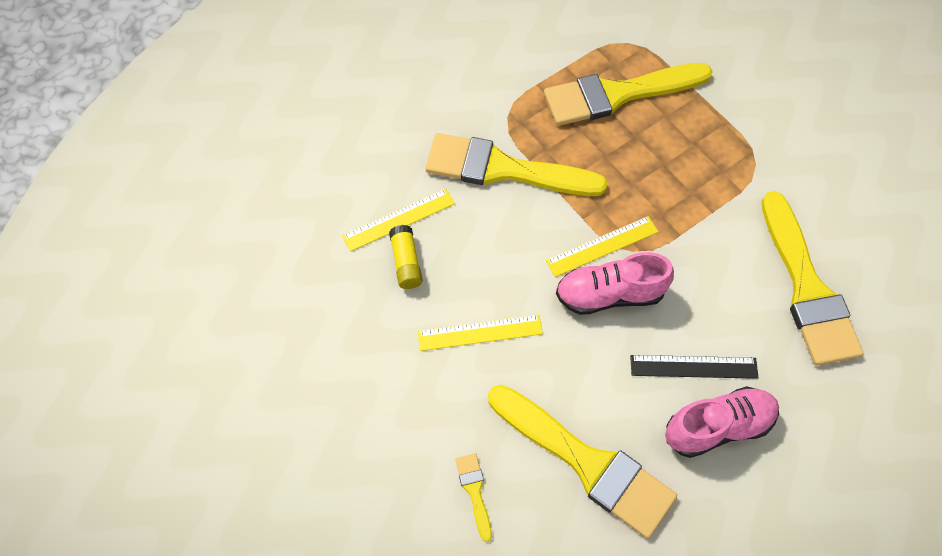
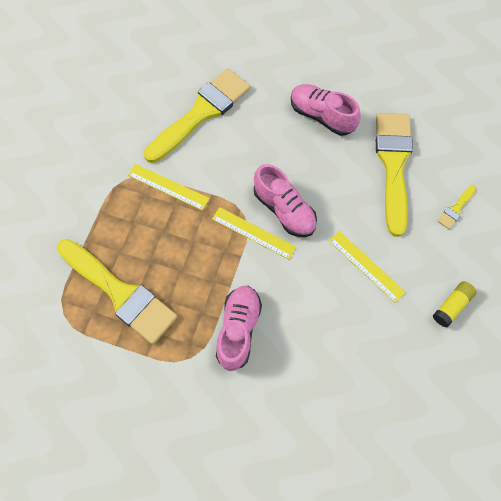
camera: 125 degrees left, 5 degrees up
(398, 219) = (329, 373): yellow ruler -> yellow ruler (168, 187)
(406, 262) = (356, 344): yellow glue stick -> yellow glue stick (452, 306)
(503, 169) = (238, 330): yellow brush -> pink shoe
(693, 366) = (296, 144): black ruler -> none

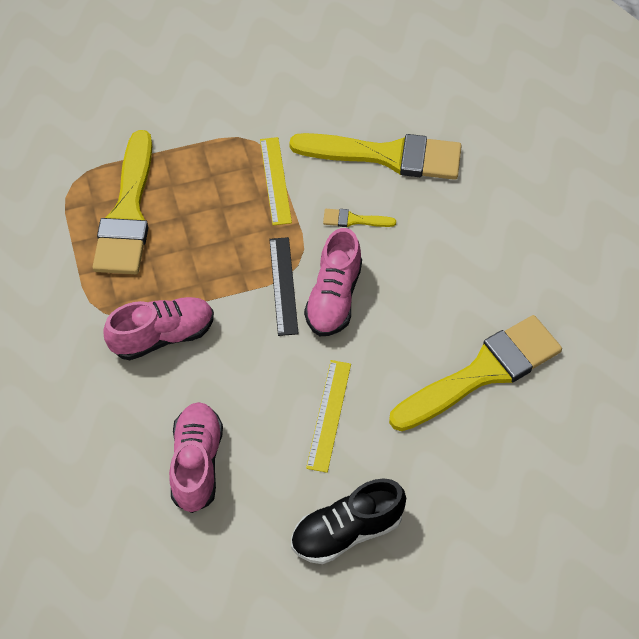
camera: 55 degrees right, 10 degrees down
(253, 233) = (283, 285): yellow ruler -> black ruler
(322, 116) = (484, 266): pink shoe -> pink shoe (197, 463)
(452, 306) = (347, 531): yellow glue stick -> black shoe
(455, 209) = (479, 469): yellow brush -> yellow brush (354, 220)

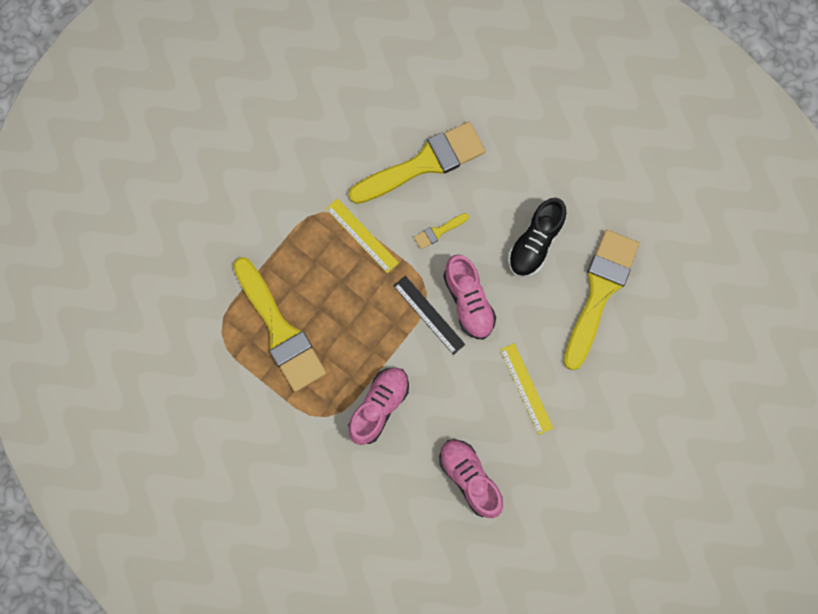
camera: 35 degrees left, 20 degrees up
(347, 531) = (592, 458): black shoe -> black shoe (535, 243)

